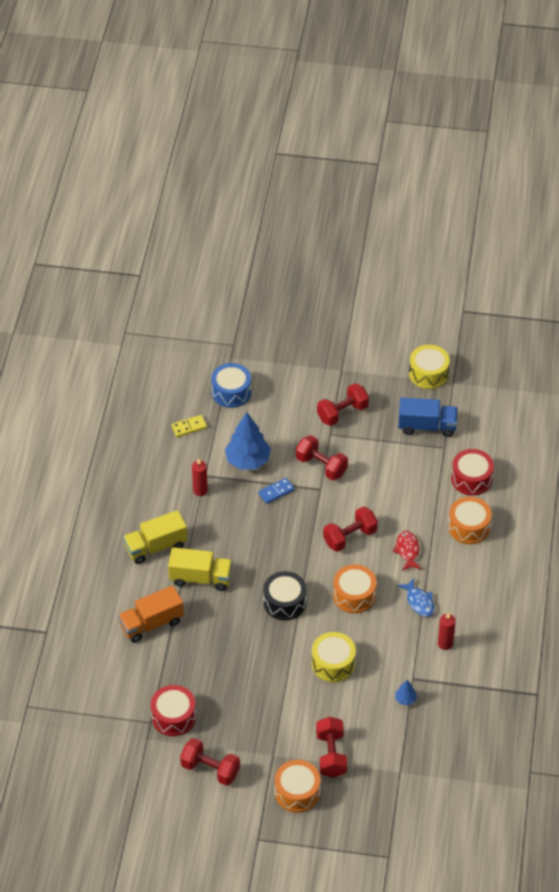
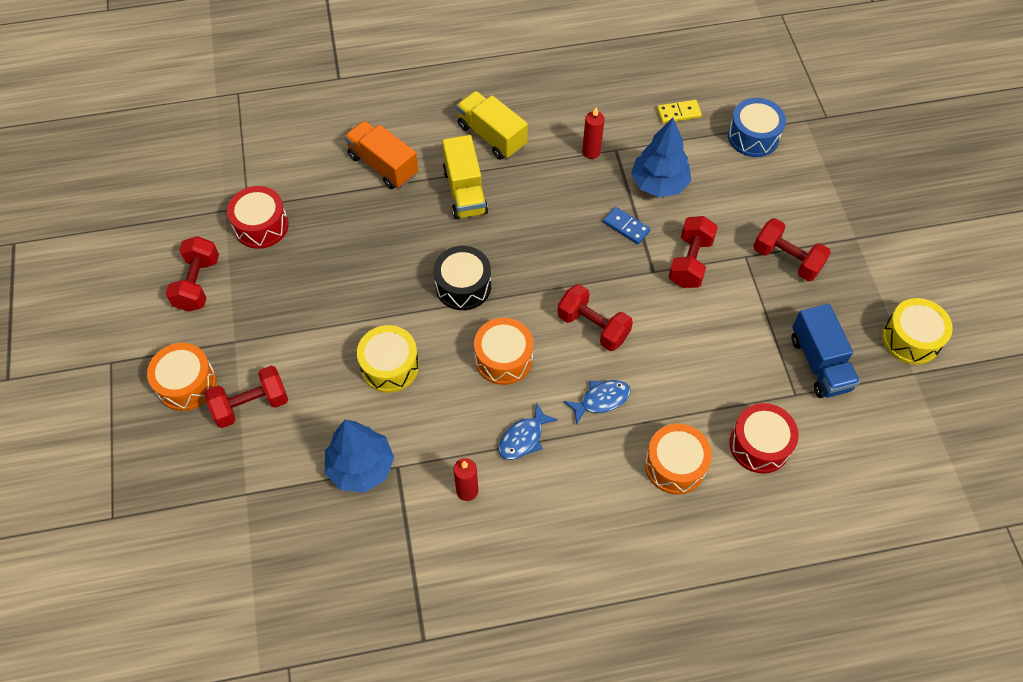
camera: 70 degrees right, 10 degrees up
(189, 427) = (678, 113): yellow domino -> yellow domino turned 60 degrees counterclockwise
(405, 699) = (361, 467): blue tree -> blue tree, size x2.26
(407, 550) = (601, 400): red fish -> blue fish

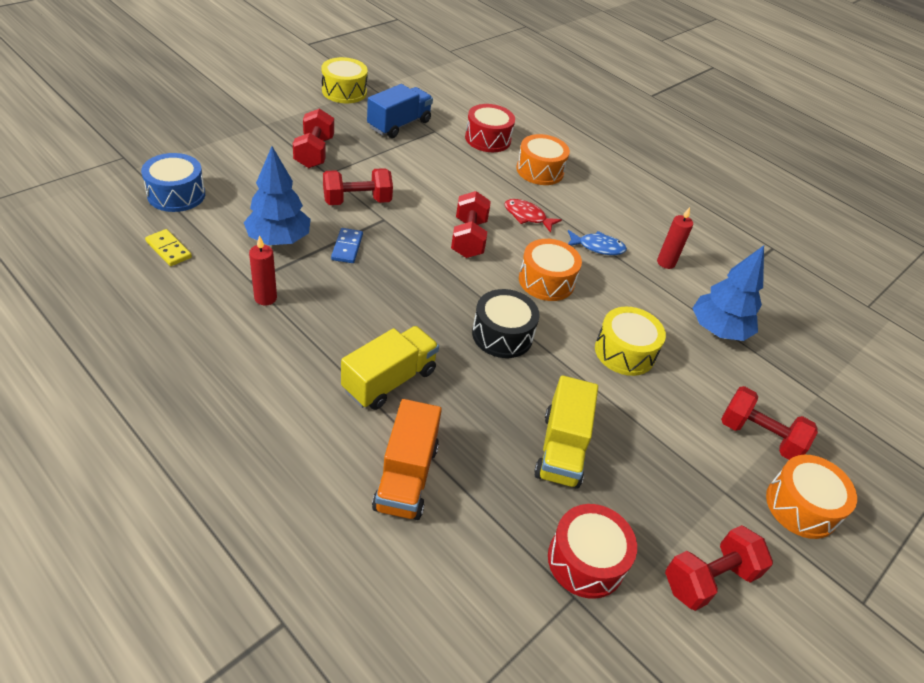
camera: 130 degrees left, 15 degrees down
(492, 136) = (292, 389): yellow truck -> yellow truck (561, 449)
(601, 400) = (527, 216): blue fish -> red fish

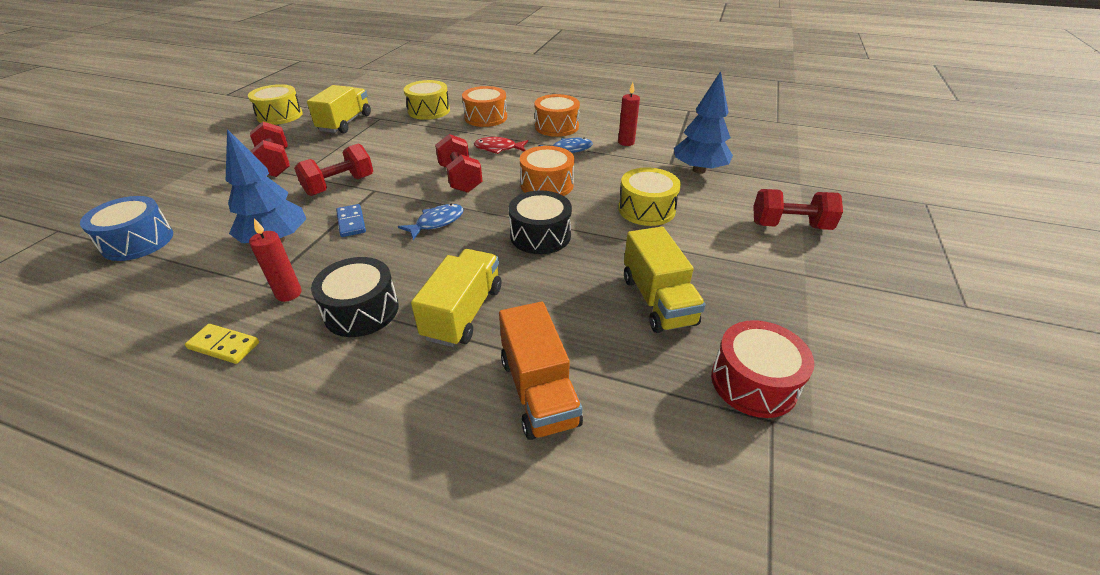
camera: 20 degrees left, 5 degrees down
(168, 249) = (150, 292): yellow domino -> yellow domino (224, 346)
(312, 340) = (361, 310): none -> black drum
(399, 124) = (345, 123): blue truck -> yellow truck
(419, 279) = (436, 222): none -> blue fish
(488, 139) = (429, 111): red drum -> yellow drum
(709, 578) = (855, 345): red dumbbell -> none
(801, 506) = (861, 259): orange drum -> orange drum (556, 127)

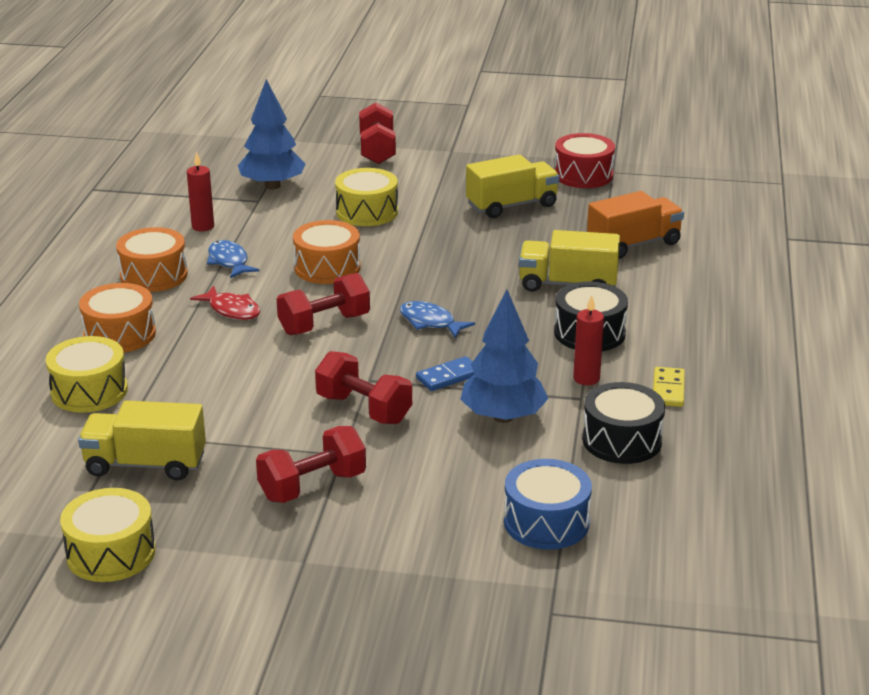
camera: 100 degrees left, 10 degrees down
(498, 148) = (232, 310): red fish -> red fish turned 45 degrees counterclockwise
(540, 235) = (435, 262): black drum -> black drum (622, 440)

